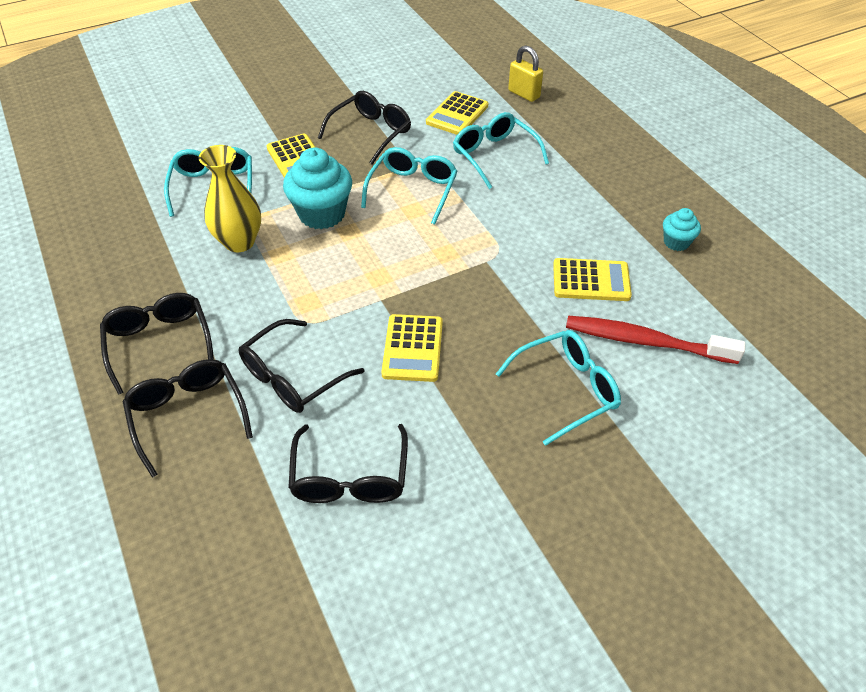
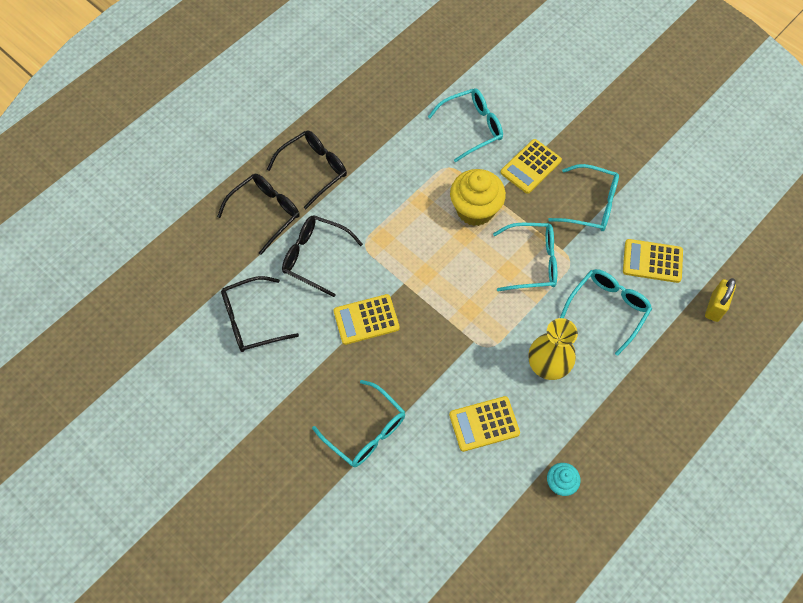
camera: 70 degrees right, 15 degrees up
(239, 242) = (422, 171): yellow vase -> yellow vase (547, 366)
(322, 214) = (475, 210): turquoise cupcake -> yellow cupcake
(371, 133) = (591, 205): black glasses -> turquoise glasses
(591, 280) = (484, 424): yellow calculator -> yellow calculator turned 90 degrees clockwise
(645, 341) = (434, 478): red toothbrush -> none

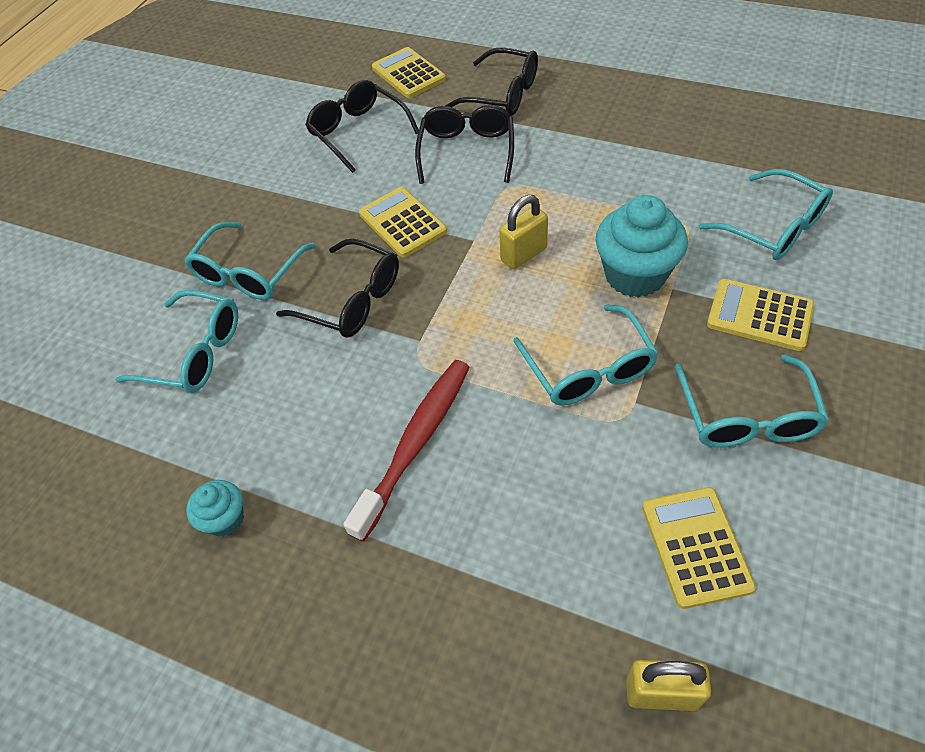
camera: 75 degrees right, 10 degrees down
(314, 169) = (588, 109): black glasses -> black glasses (352, 300)
(430, 260) = (523, 254): none -> yellow padlock
(475, 210) = (635, 275): yellow cupcake -> turquoise cupcake
(484, 424) = (295, 392): yellow calculator -> yellow calculator (408, 74)
(547, 366) = (416, 443): yellow vase -> red toothbrush
(608, 308) = (560, 500): turquoise glasses -> turquoise glasses (195, 353)

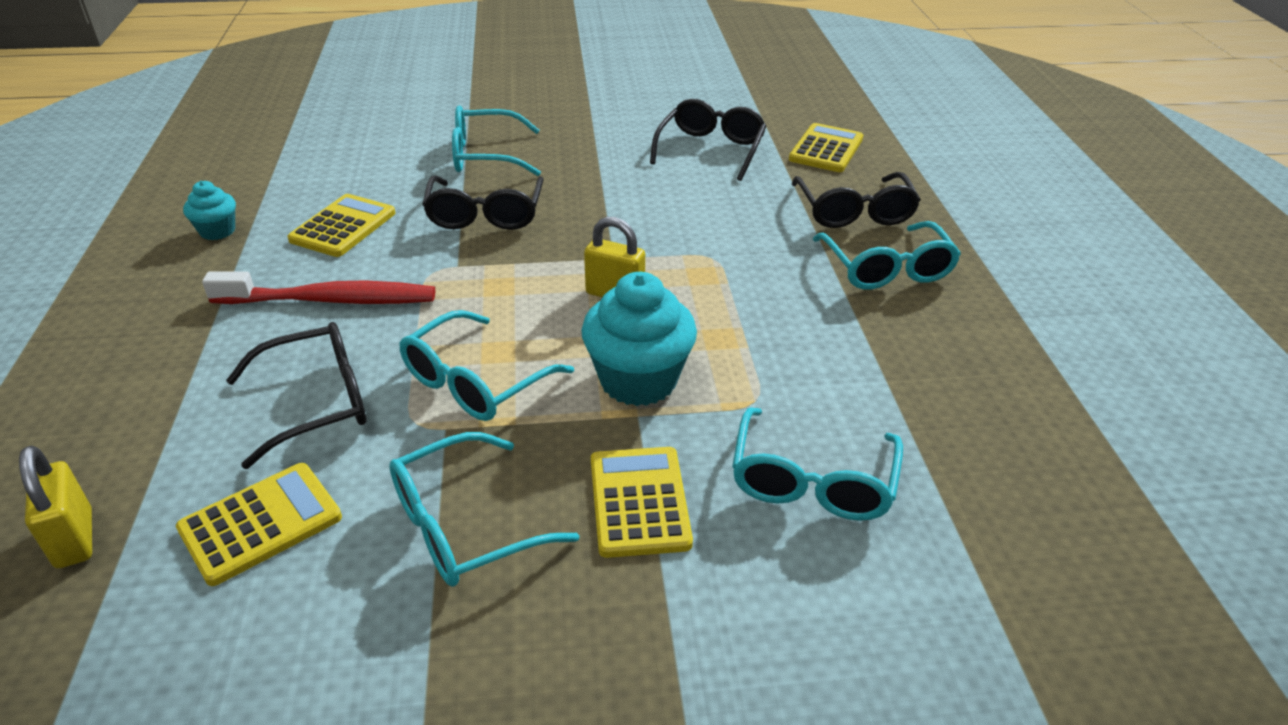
camera: 55 degrees right, 15 degrees down
(195, 353) = (381, 162): turquoise glasses -> turquoise glasses (887, 269)
(402, 223) = (605, 210): yellow calculator -> yellow calculator (343, 227)
(467, 151) = (741, 216): black glasses -> black glasses (318, 403)

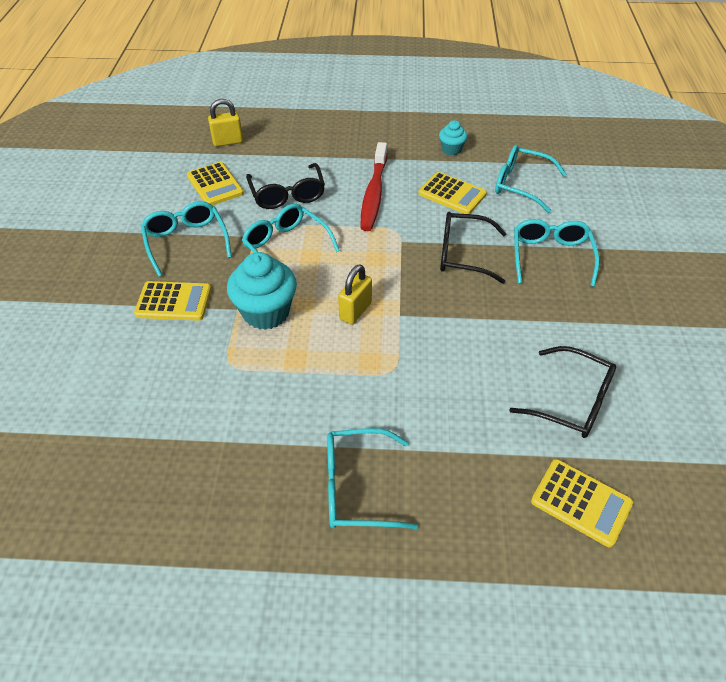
camera: 100 degrees right, 10 degrees up
(812, 482) = (155, 376): turquoise glasses -> turquoise glasses (520, 184)
(854, 212) = (451, 490): black glasses -> none

